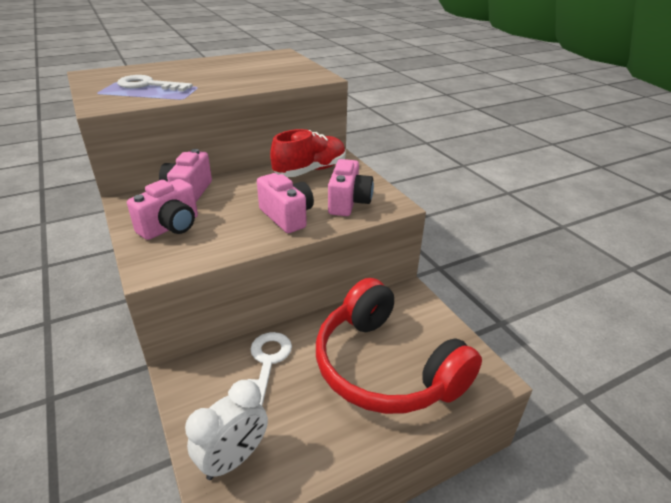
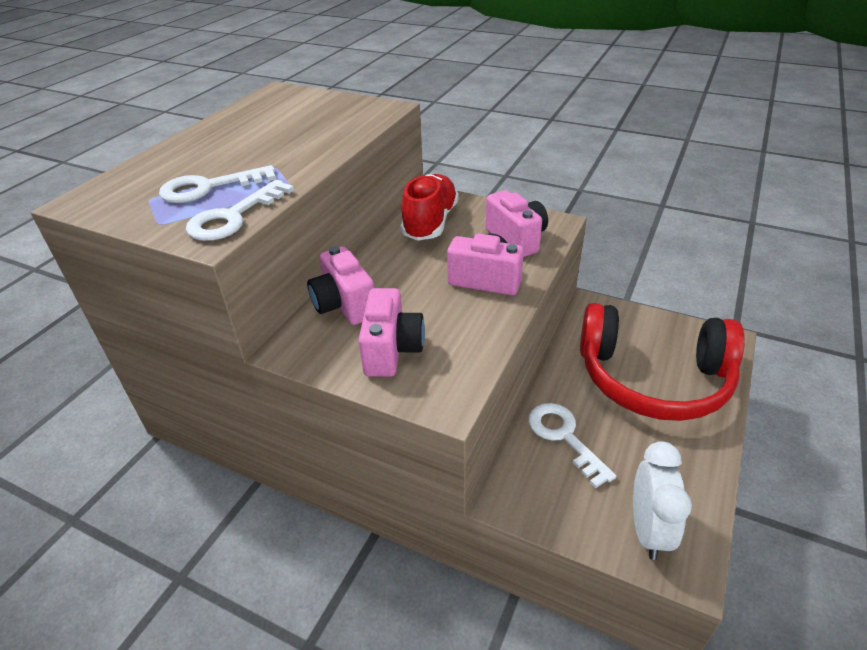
camera: 35 degrees left, 5 degrees up
(129, 101) = (233, 217): none -> white key

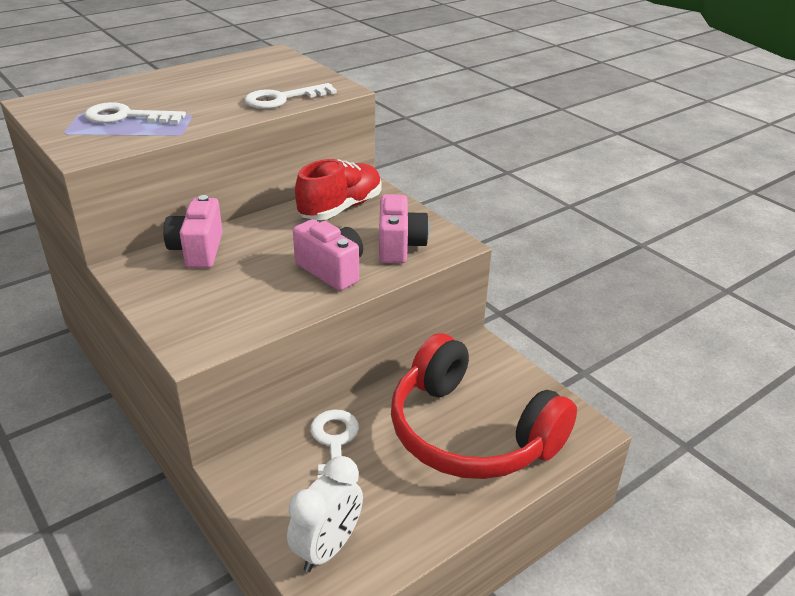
camera: 25 degrees right, 5 degrees down
(233, 217) = (115, 143): white key -> white key (282, 99)
(391, 350) = (195, 296): pink camera -> none

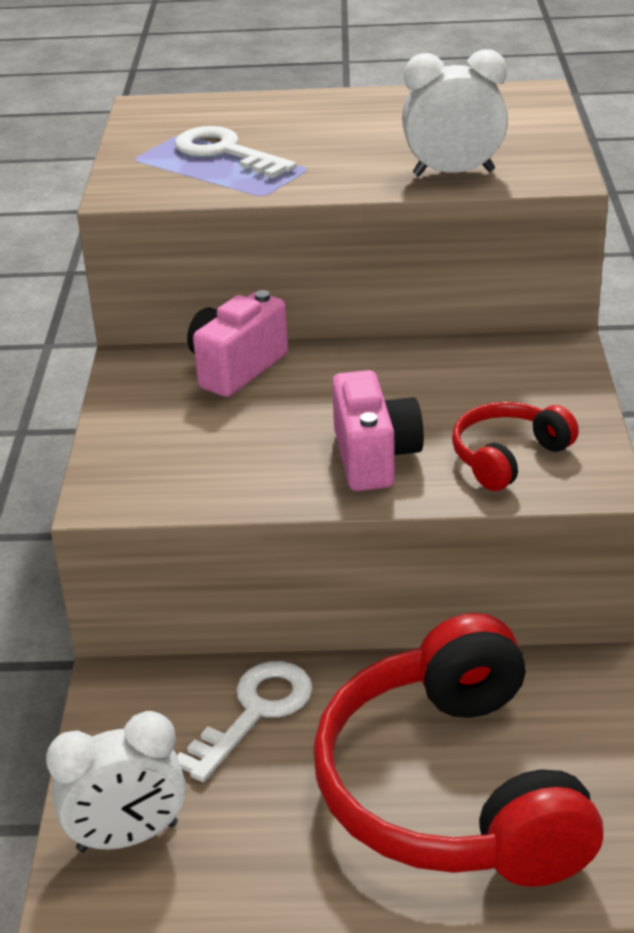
camera: 40 degrees right, 0 degrees up
(282, 99) = (453, 173): white key -> white clock
(340, 208) = (484, 369): red shoe -> none
(399, 246) = (507, 456): pink camera -> red headphones

